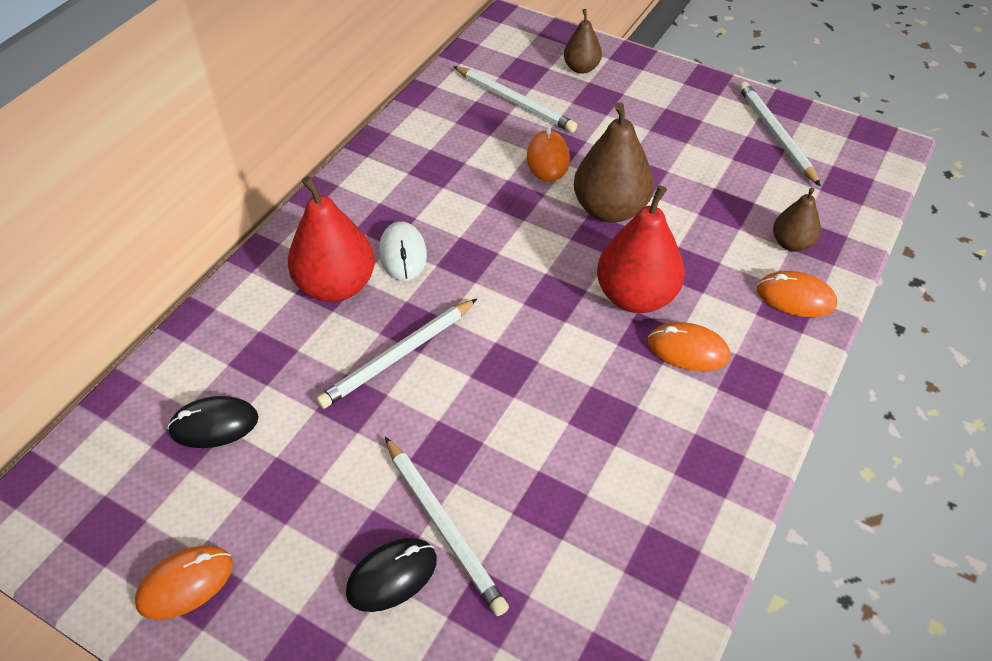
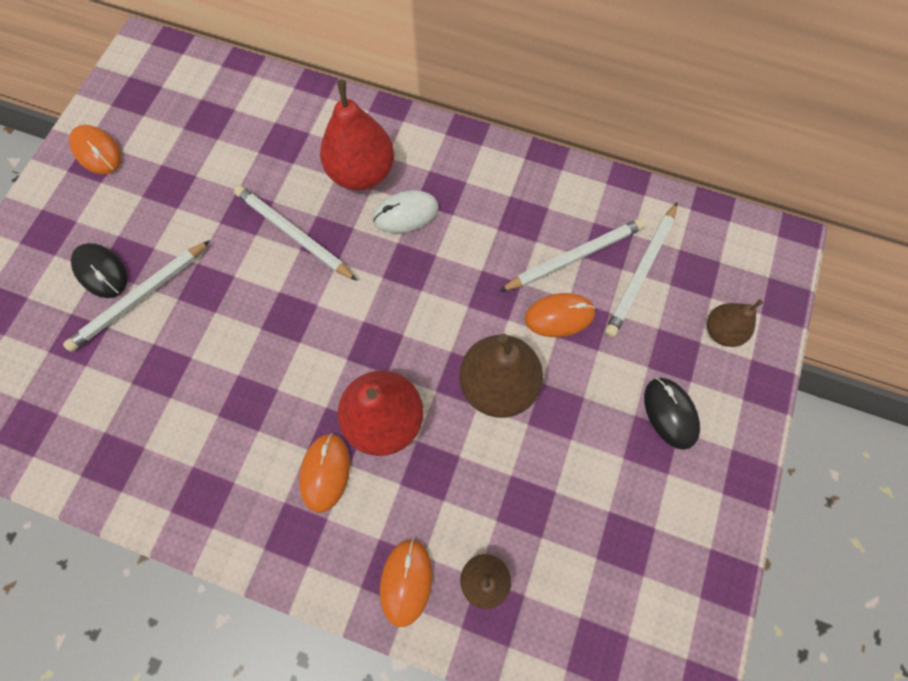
camera: 80 degrees right, 20 degrees up
(214, 425) = (220, 130): black mouse -> black mouse (670, 413)
(776, 135) = (665, 564): white pencil -> white pencil (574, 257)

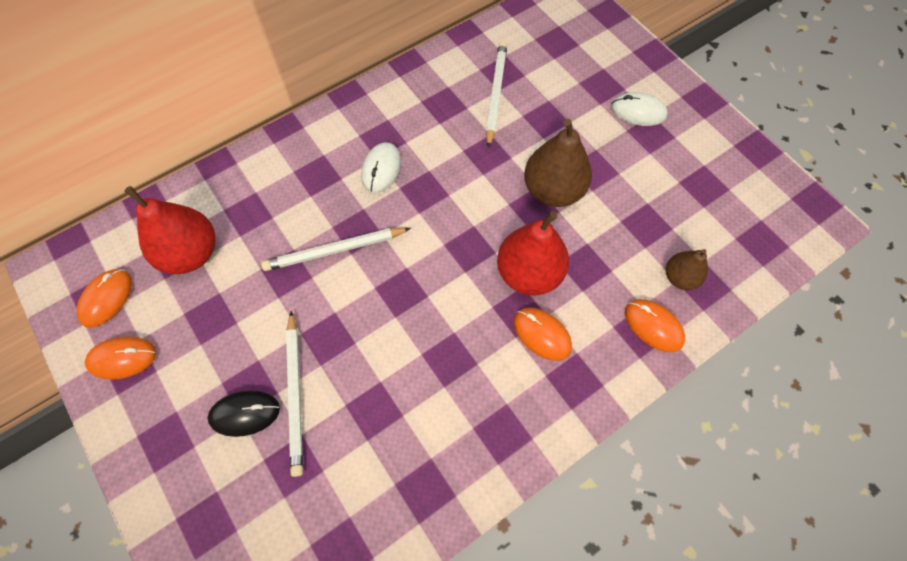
camera: 55 degrees left, 5 degrees down
(362, 173) = (323, 177): red pear -> red pear (191, 253)
(559, 316) = (531, 128): orange mouse -> orange mouse (106, 298)
(641, 271) = (534, 67): white pencil -> none
(670, 413) = (638, 111): black mouse -> white mouse
(722, 331) = (604, 53): brown pear -> none

